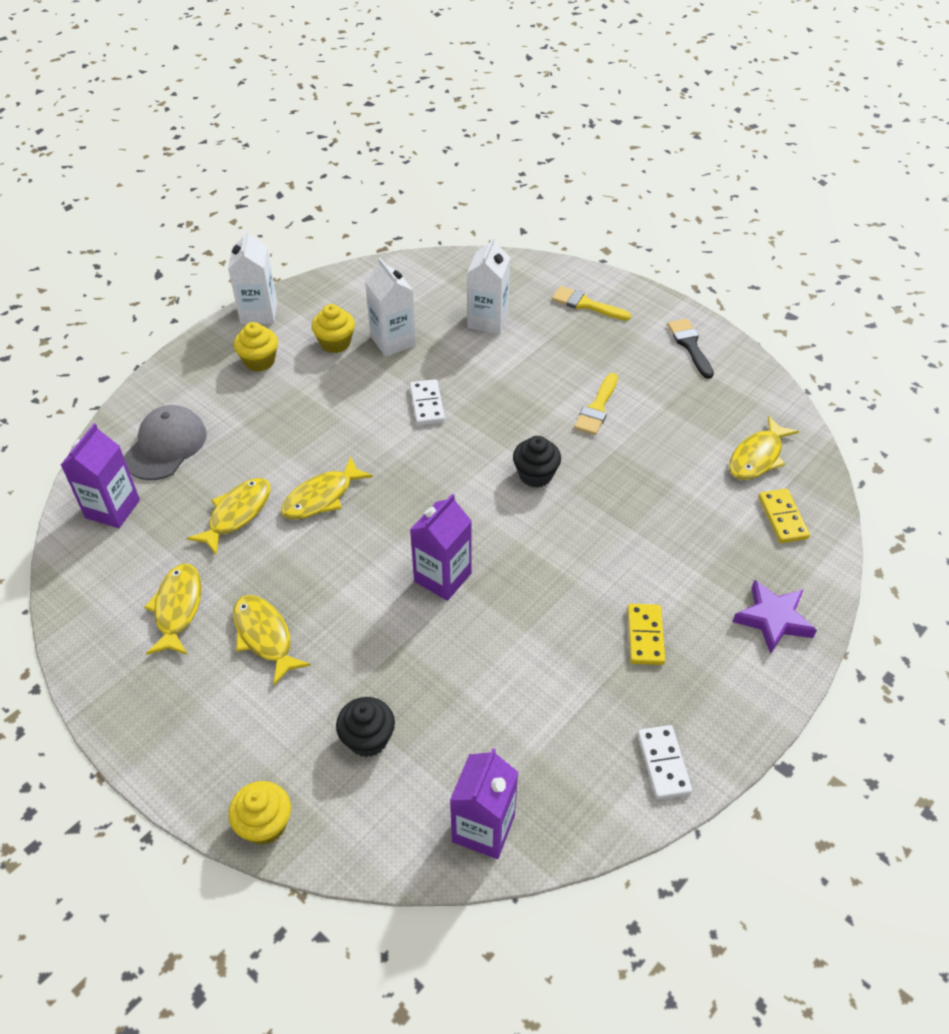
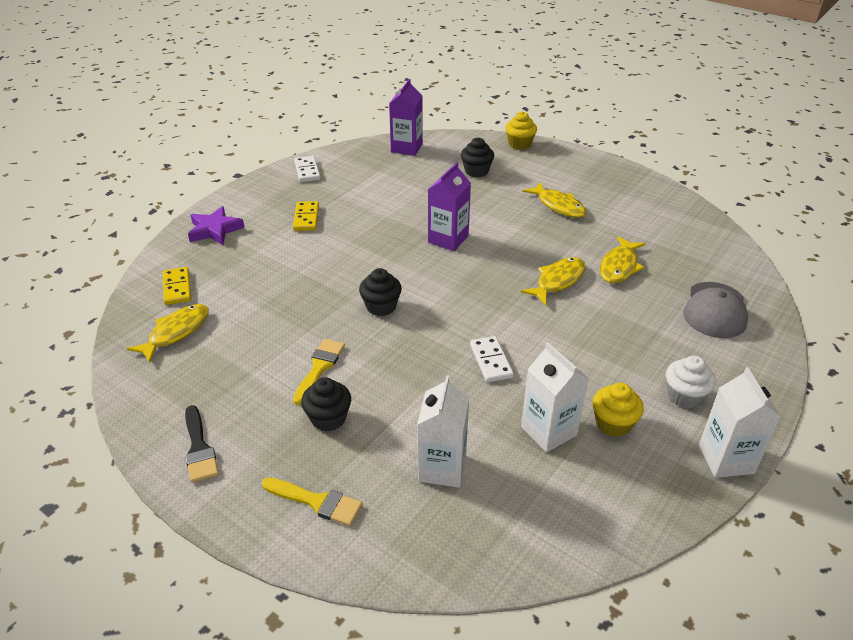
camera: 175 degrees right, 10 degrees down
(112, 509) = (719, 264): purple carton -> none
(177, 608) = (624, 215): yellow fish -> none
(259, 361) = (684, 396): yellow cupcake -> white cupcake
(583, 362) = (328, 418): none -> black cupcake

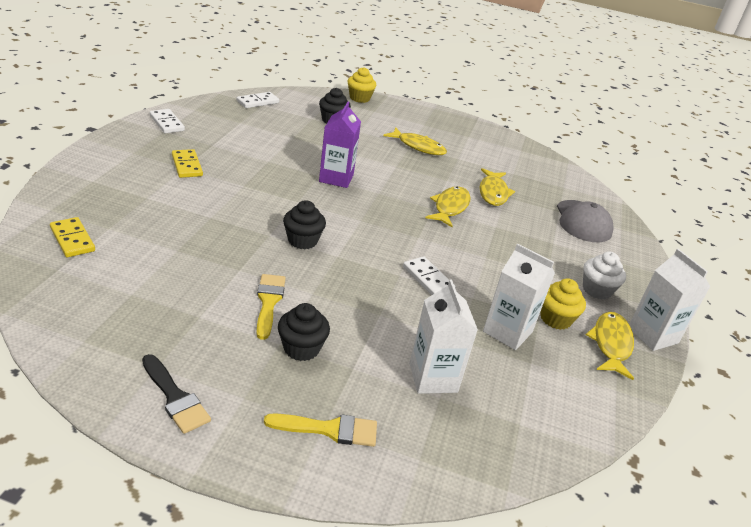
camera: 25 degrees left, 5 degrees down
(176, 332) = (92, 284): yellow fish -> yellow fish (611, 344)
(215, 230) = (90, 181): purple star -> none
(406, 148) = (257, 102): purple carton -> white domino

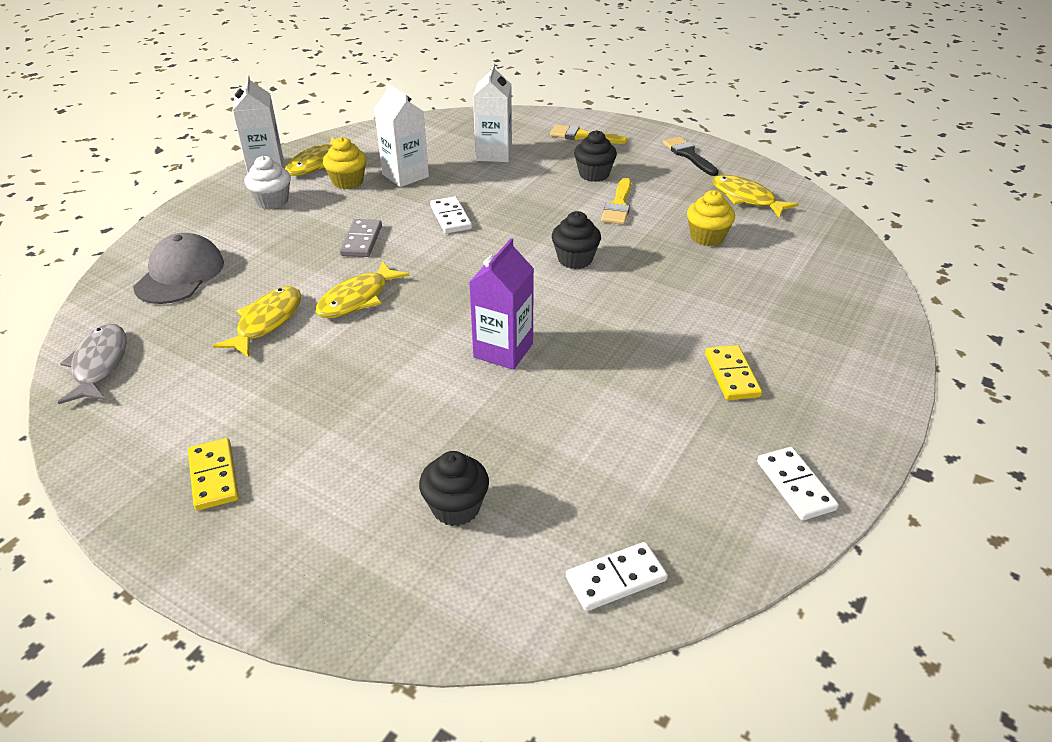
camera: 160 degrees left, 5 degrees up
(72, 239) = (826, 267): yellow domino -> yellow domino (213, 476)
(359, 98) = (348, 614): yellow cupcake -> yellow cupcake (707, 237)
(418, 147) = (315, 425): yellow fish -> yellow fish (746, 198)
(485, 252) = (361, 240): none -> grey domino
(556, 171) = (99, 364): none -> grey fish

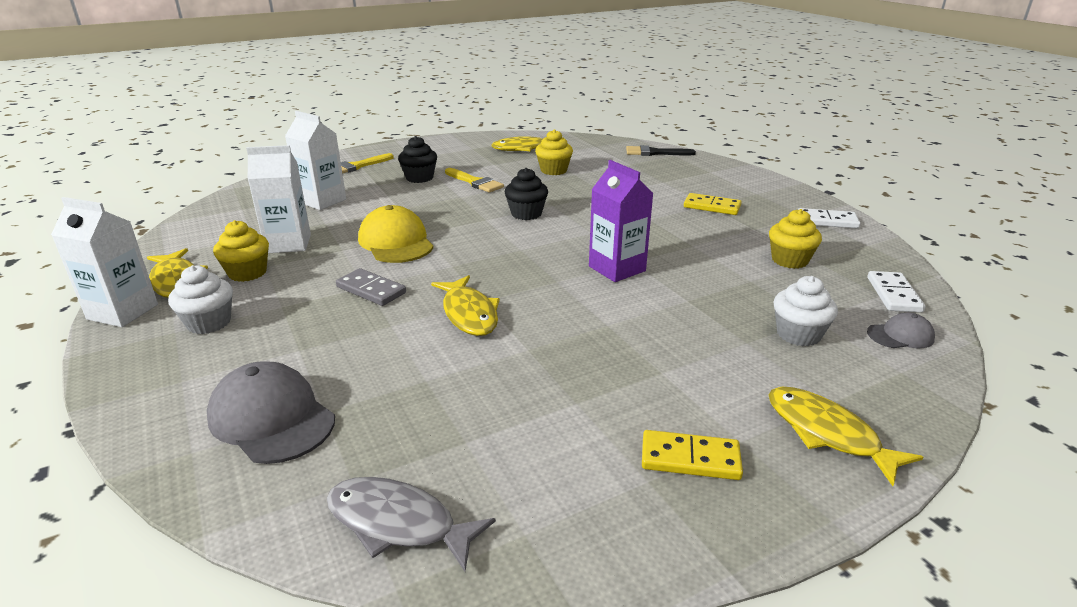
camera: 60 degrees left, 10 degrees down
(266, 322) = (449, 373): yellow fish -> yellow fish (827, 433)
(450, 217) = (396, 242): white domino -> yellow cap
(456, 507) = (798, 334): black cupcake -> white cupcake
(510, 594) = (900, 335): none -> grey cap
(634, 470) = (789, 260): none -> yellow cupcake
(688, 155) = (444, 147): black brush -> black brush (654, 153)

